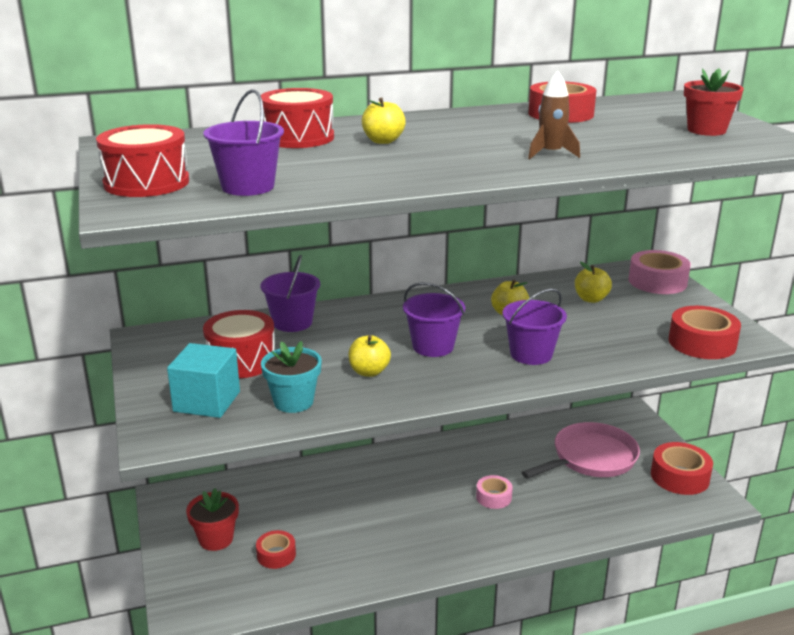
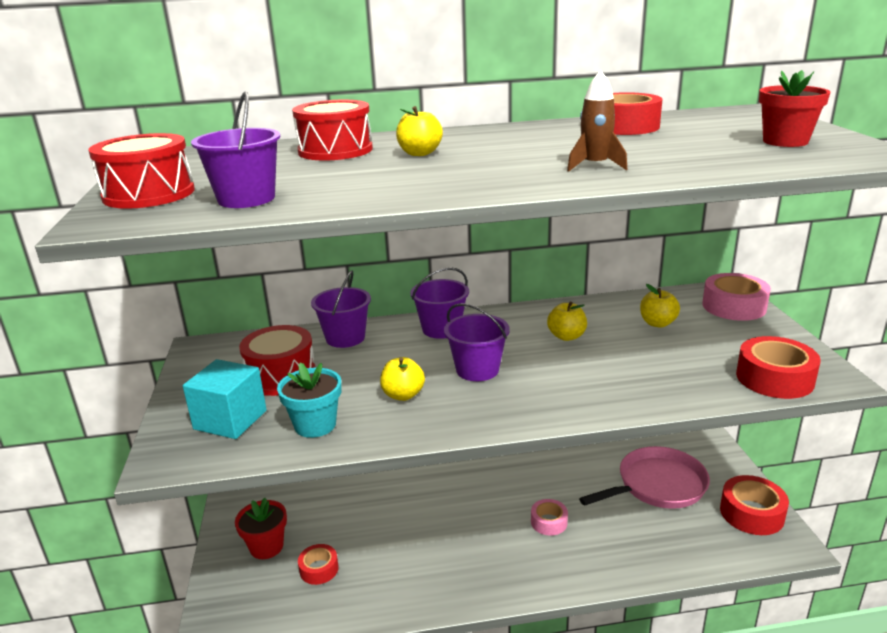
camera: 10 degrees right, 0 degrees up
(531, 354) = (579, 383): purple bucket -> purple bucket (441, 329)

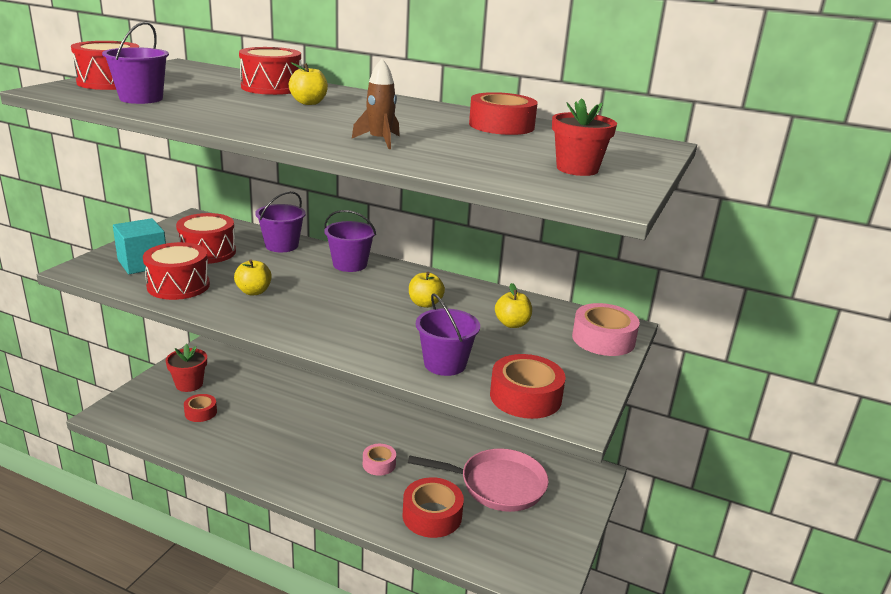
camera: 30 degrees right, 0 degrees up
(315, 425) = (178, 286): turquoise flower pot -> red drum
(477, 370) = (325, 297): purple bucket -> purple bucket (445, 364)
(751, 513) = (547, 545): red tape -> red tape (432, 515)

